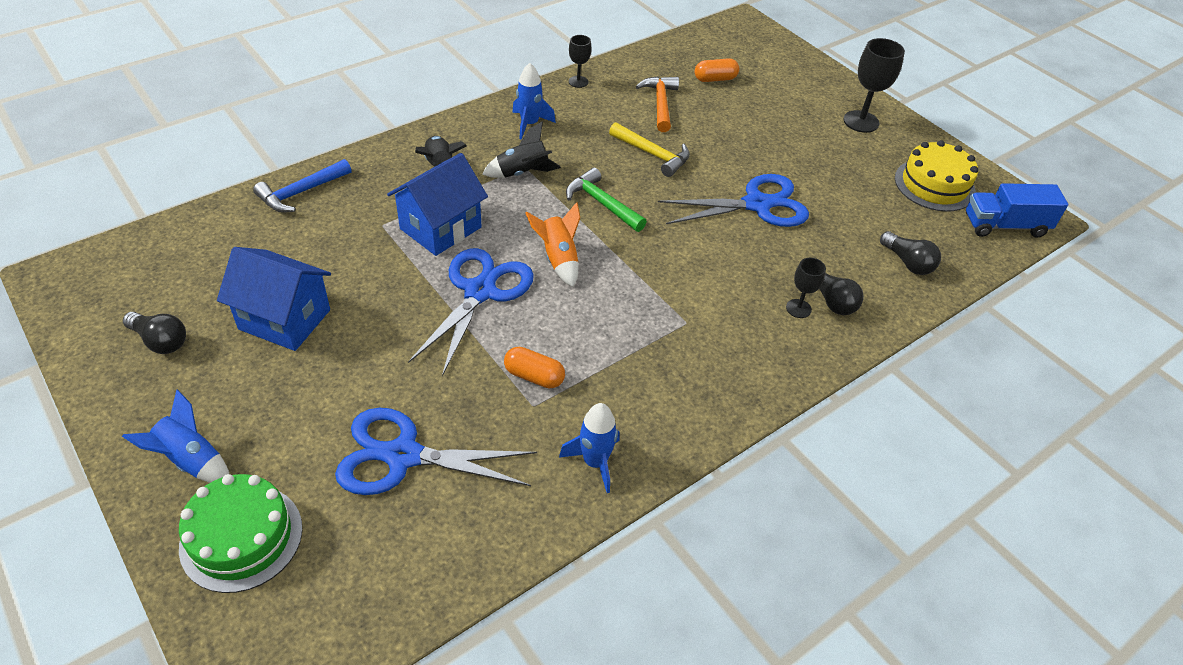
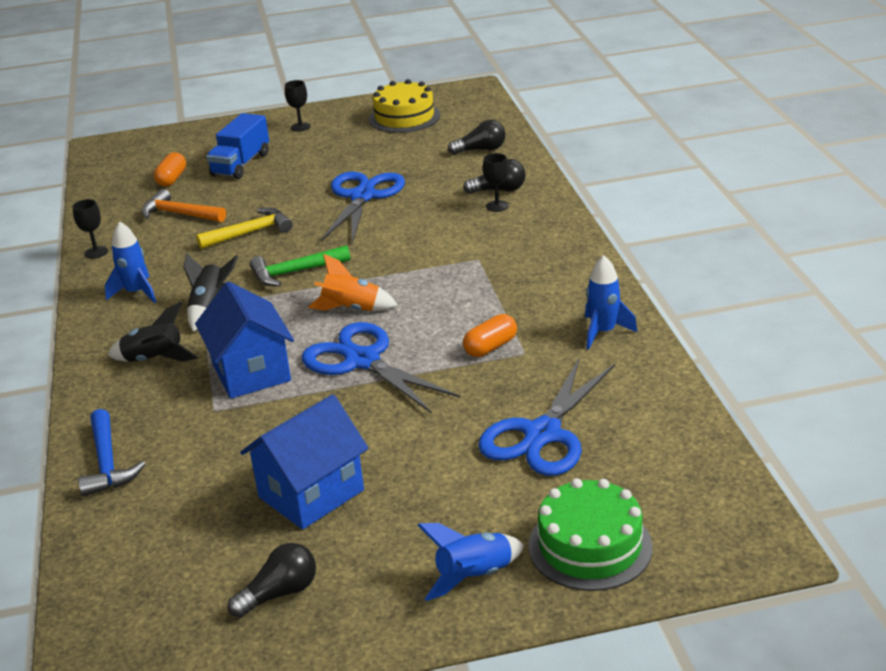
camera: 60 degrees left, 15 degrees down
(861, 121) = (300, 127): black goblet -> black goblet, size x0.58
(1005, 226) = (471, 103): blue truck -> blue truck (241, 164)

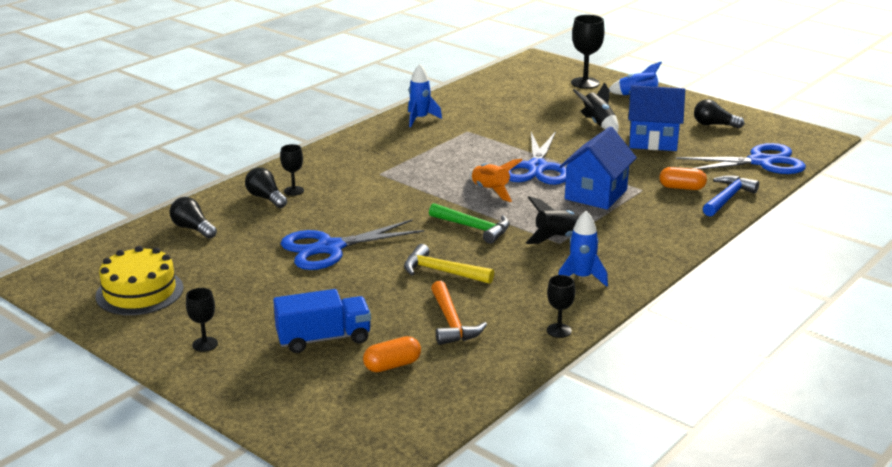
camera: 130 degrees left, 5 degrees down
(154, 359) = (634, 230): black rocket -> black rocket (598, 123)
(490, 347) = (474, 140): orange capsule -> orange capsule (682, 188)
(542, 434) = (529, 109): blue scissors -> blue scissors (761, 162)
(590, 546) = (585, 83): green cake -> black goblet

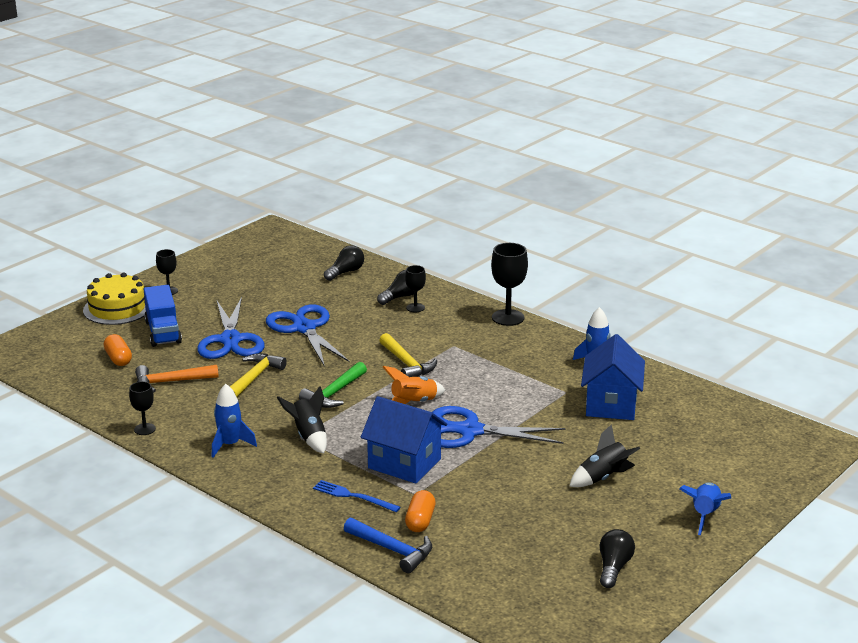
camera: 90 degrees right, 0 degrees up
(139, 292) = (247, 263): yellow cake -> yellow cake (117, 308)
(414, 194) = (407, 364): none -> yellow hammer
(585, 83) = (742, 476): black goblet -> black goblet (508, 318)
(653, 141) = (553, 513): blue house -> blue house (611, 404)
(655, 215) = (353, 496): none -> blue fork
(761, 162) = (495, 590): blue scissors -> blue scissors (230, 340)

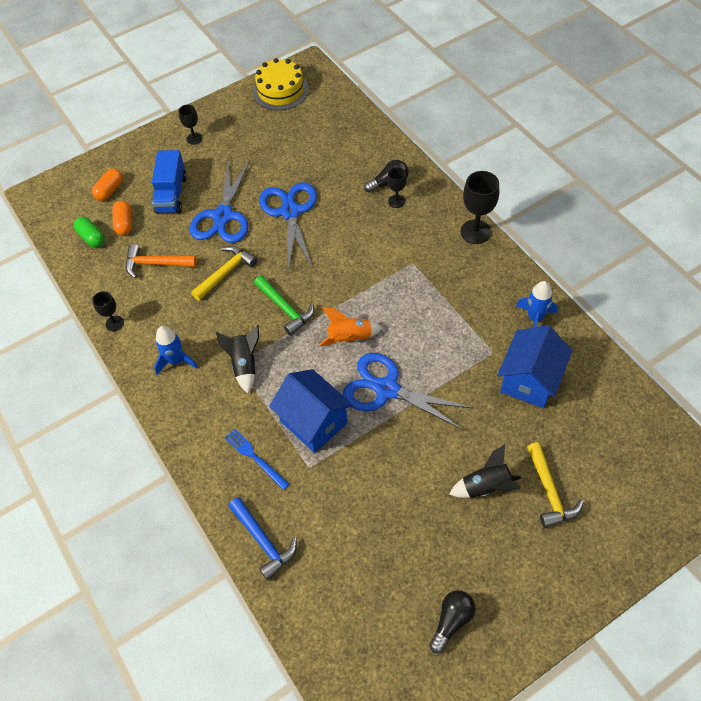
camera: 20 degrees right, 30 degrees up
(84, 373) = (91, 237): none -> green capsule
(117, 308) = (145, 154): yellow cake -> yellow cake (280, 90)
(334, 393) = (285, 309): green hammer -> green hammer turned 90 degrees counterclockwise
(345, 272) = (351, 139): black light bulb -> none
(407, 364) = (362, 280): yellow hammer -> yellow hammer (549, 492)
(420, 521) = (300, 507): orange capsule -> orange capsule (110, 190)
(705, 515) = (564, 566): blue rocket -> none

